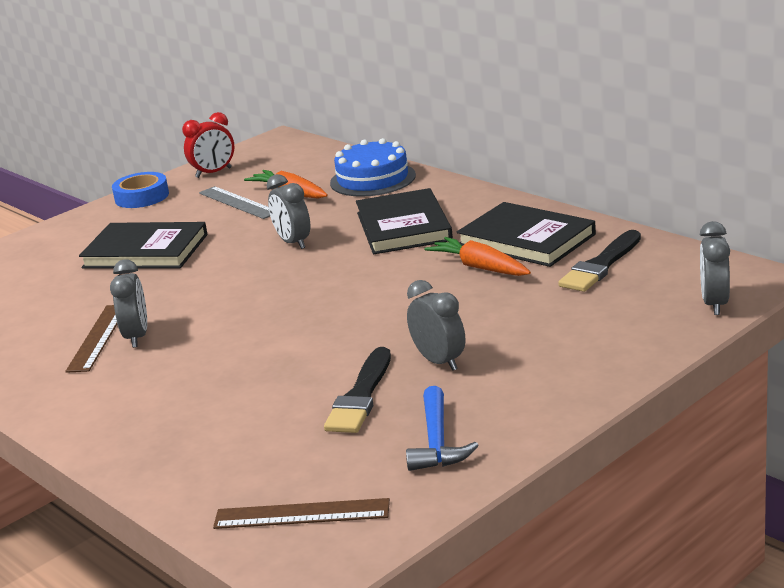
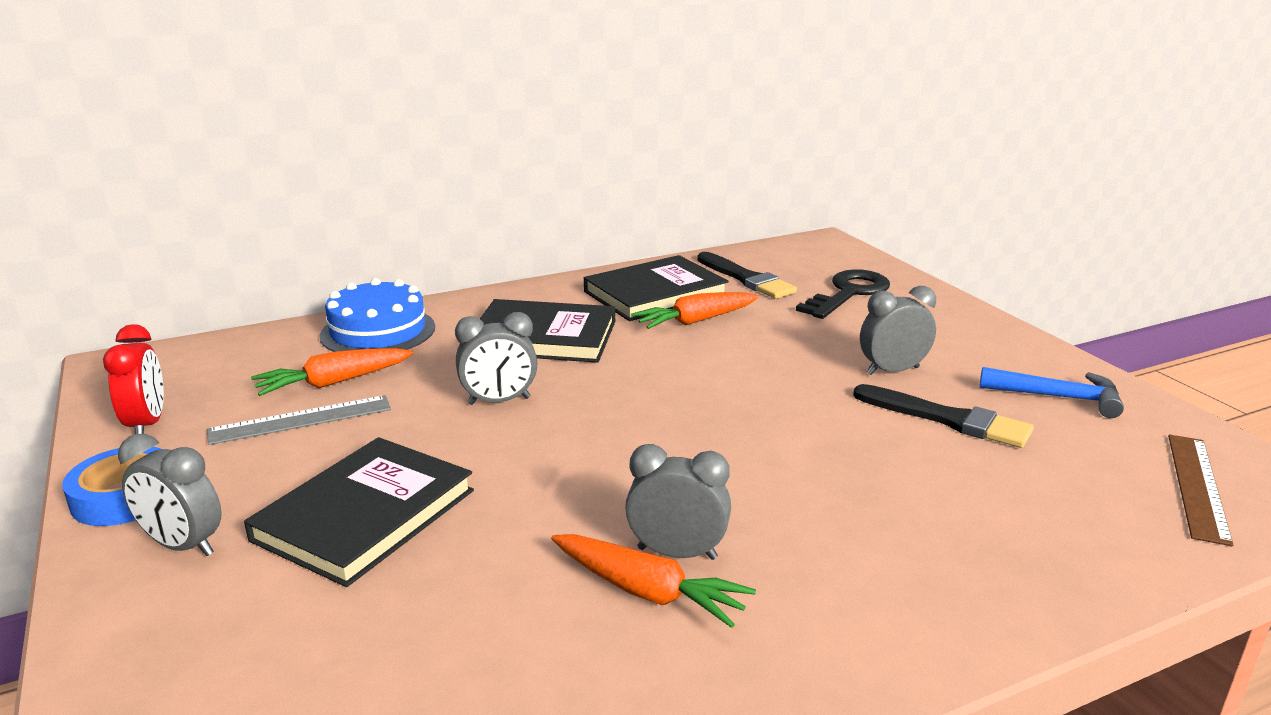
camera: 75 degrees left, 0 degrees up
(98, 337) = (647, 591): brown ruler -> orange carrot
(610, 315) = (849, 293): none -> black key
(714, 304) = (857, 260): grey clock -> grey clock (183, 545)

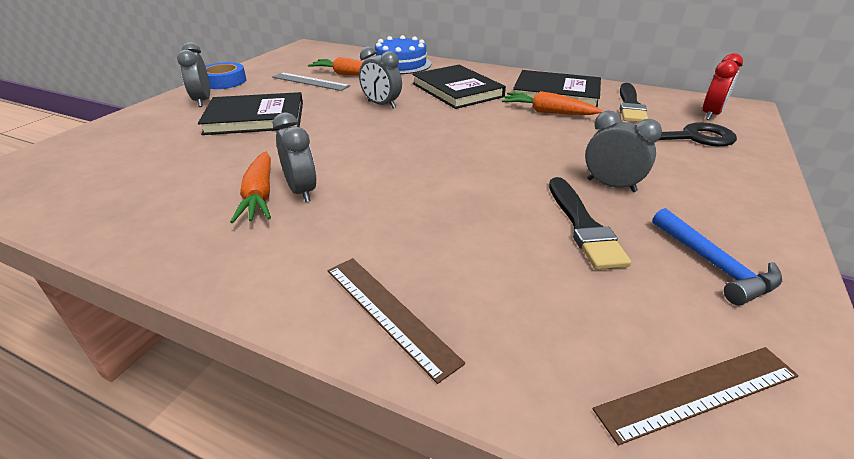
camera: 50 degrees right, 10 degrees up
(147, 424) = (273, 65): red clock -> red clock (710, 114)
(998, 586) = (389, 313): none -> brown ruler

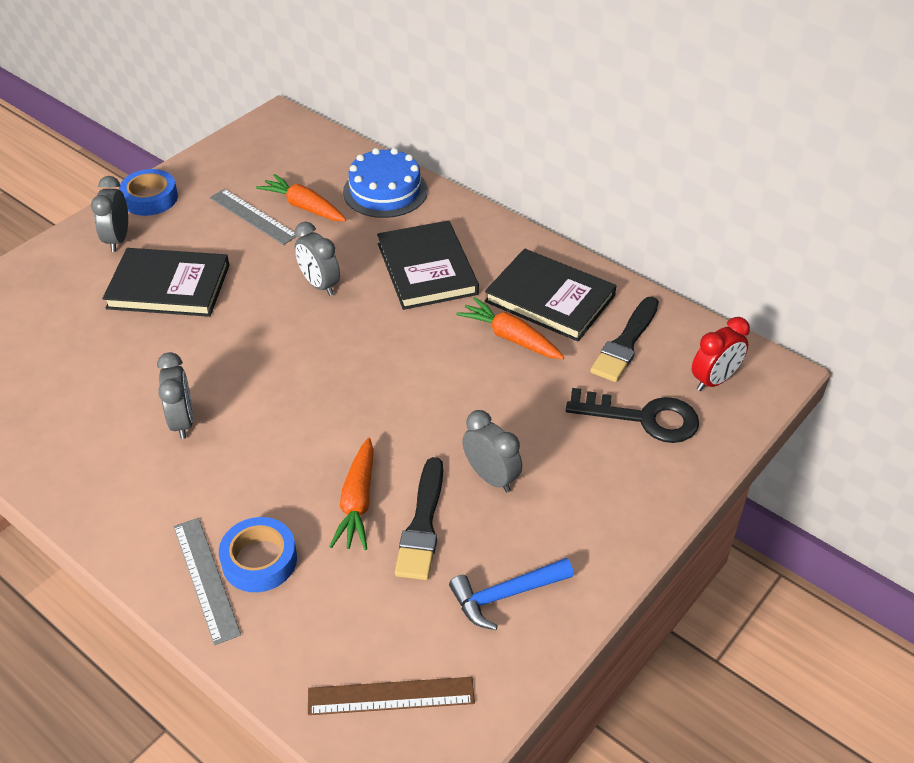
camera: 15 degrees right, 10 degrees up
(260, 195) = (142, 420): orange carrot -> orange carrot (357, 502)
(389, 313) = (206, 579): brown ruler -> grey ruler
(441, 283) = (259, 560): none -> blue tape
(714, 265) = (505, 595): blue hammer -> blue hammer turned 75 degrees clockwise

